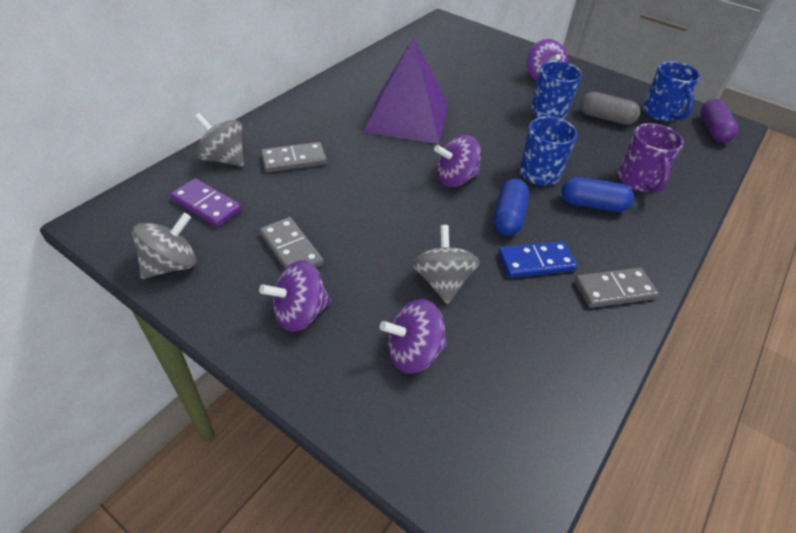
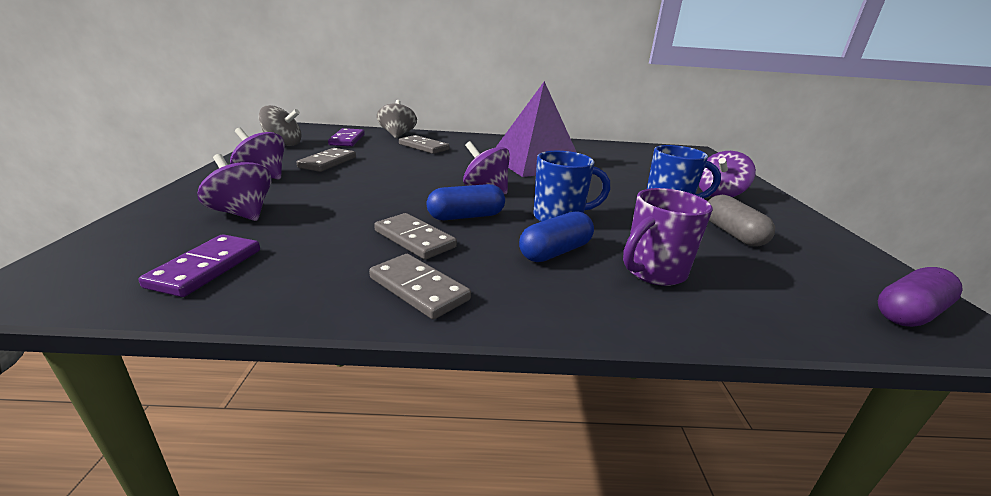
camera: 55 degrees right, 20 degrees down
(442, 281) = (341, 208): grey spinning top -> none
(527, 397) = (206, 268): none -> purple domino
(536, 262) = (414, 239): blue domino -> grey domino
(592, 205) = (555, 252): blue capsule -> blue capsule turned 75 degrees clockwise
(661, 114) = (834, 265): blue mug -> none

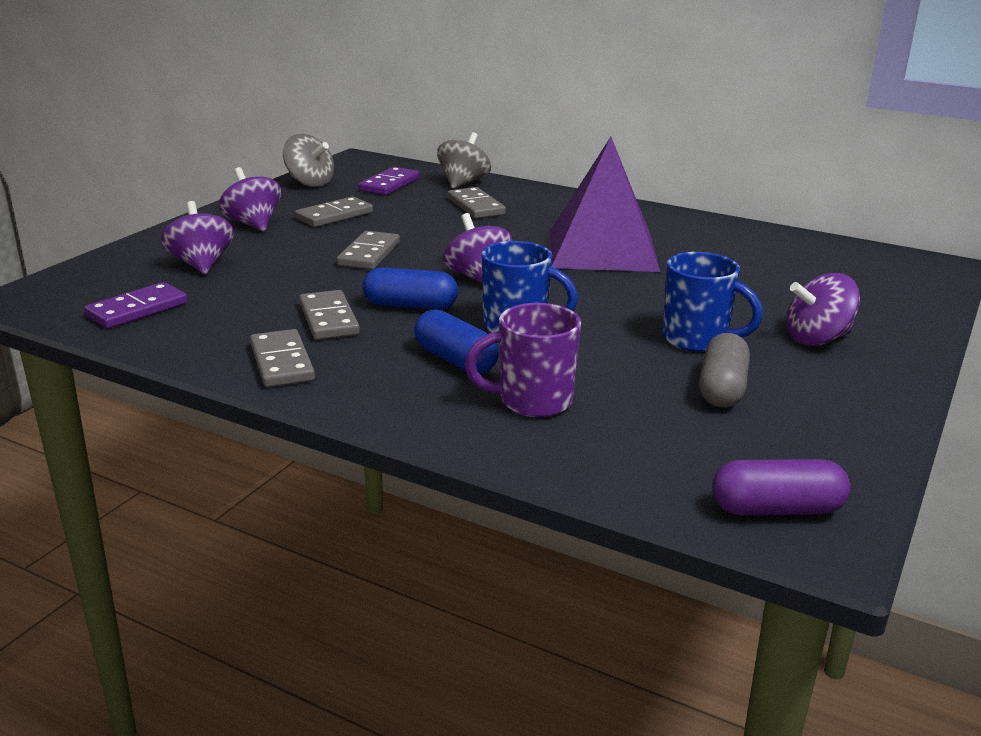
camera: 30 degrees right, 0 degrees up
(387, 184) = (369, 254): none -> grey domino
(555, 252) = (455, 360): blue capsule -> blue capsule turned 60 degrees clockwise

